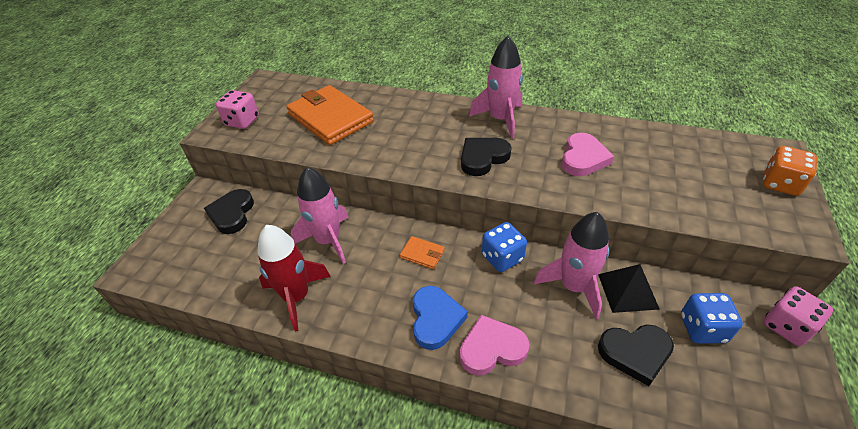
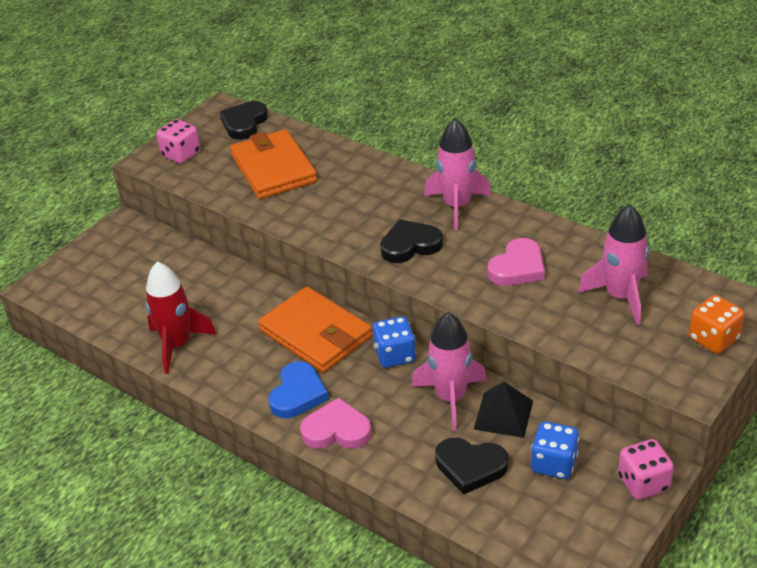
camera: 20 degrees right, 5 degrees down
(232, 214) = (144, 253): black heart -> black heart (244, 123)
(328, 240) = (228, 300): pink rocket -> pink rocket (620, 297)
(422, 254) = (316, 333): orange wallet -> orange wallet, size x2.33

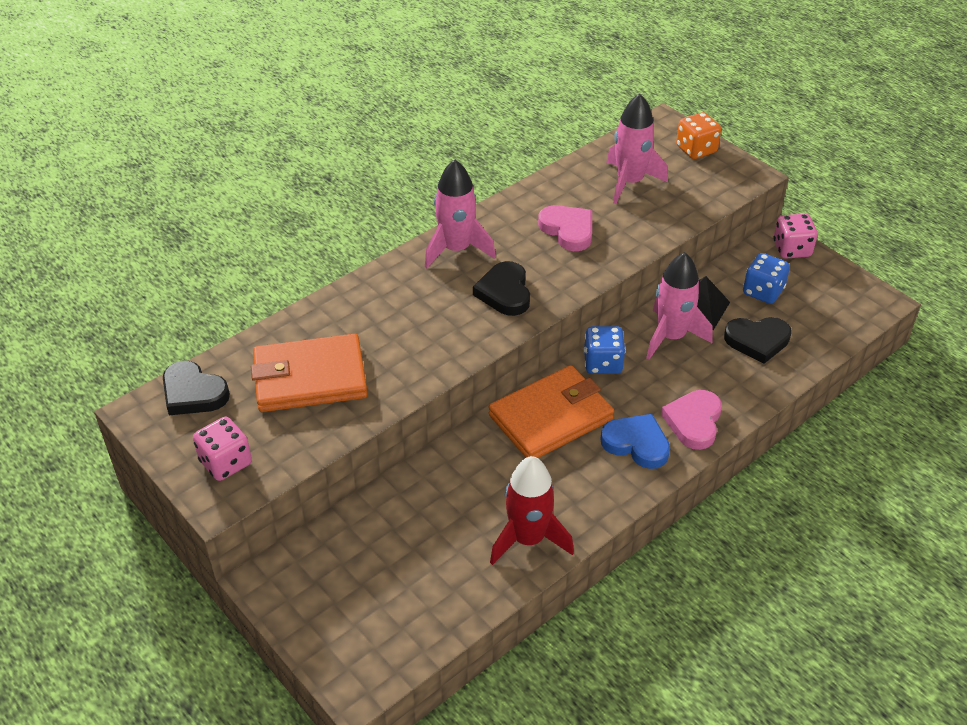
camera: 80 degrees left, 5 degrees up
(470, 467) = (757, 341): black heart -> black heart turned 60 degrees clockwise

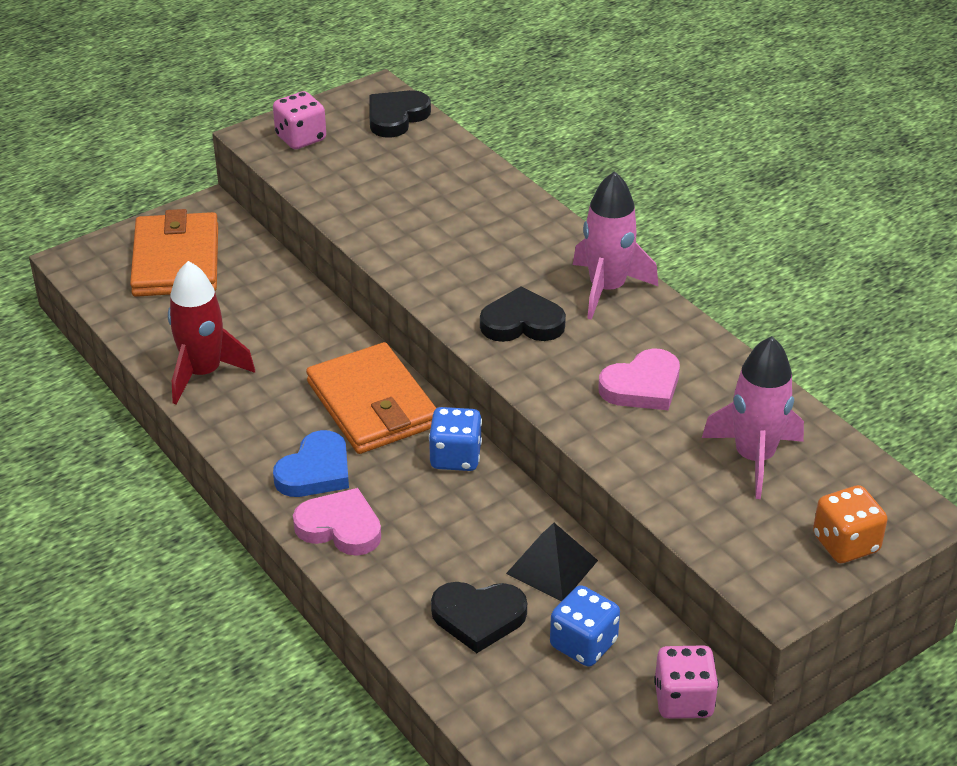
camera: 95 degrees right, 5 degrees down
(309, 378) = (403, 183): orange wallet -> orange wallet (176, 260)
(671, 336) = (497, 528): pink rocket -> none
(757, 341) = (478, 617): black heart -> black heart turned 90 degrees counterclockwise

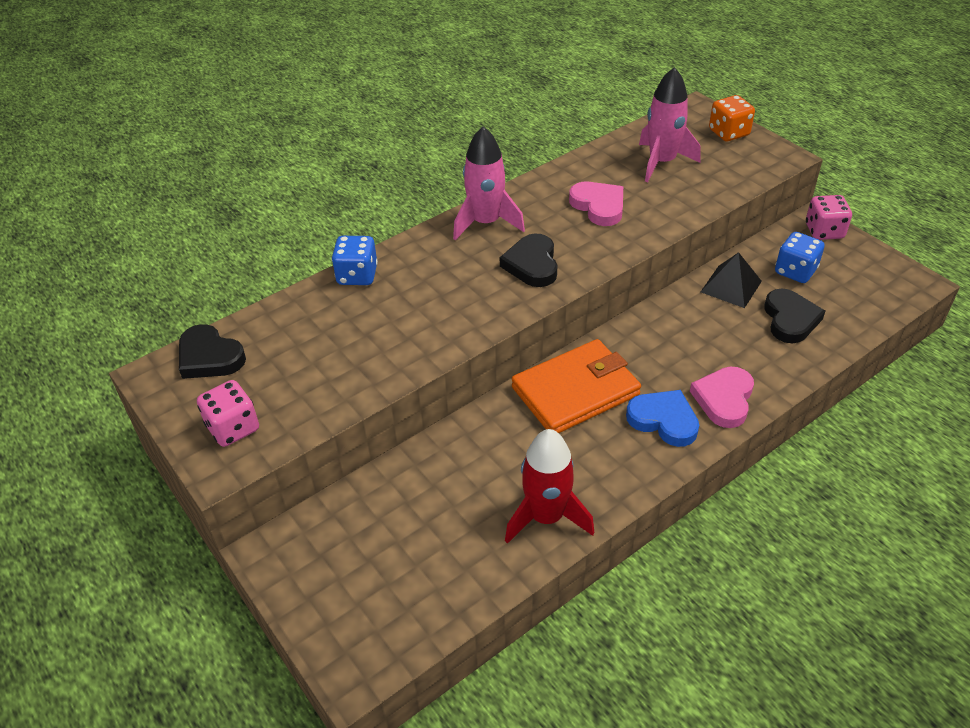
camera: 90 degrees left, 5 degrees up
(176, 260) = (362, 568): orange wallet -> none
(455, 457) = (630, 338): blue dice -> blue dice (357, 275)

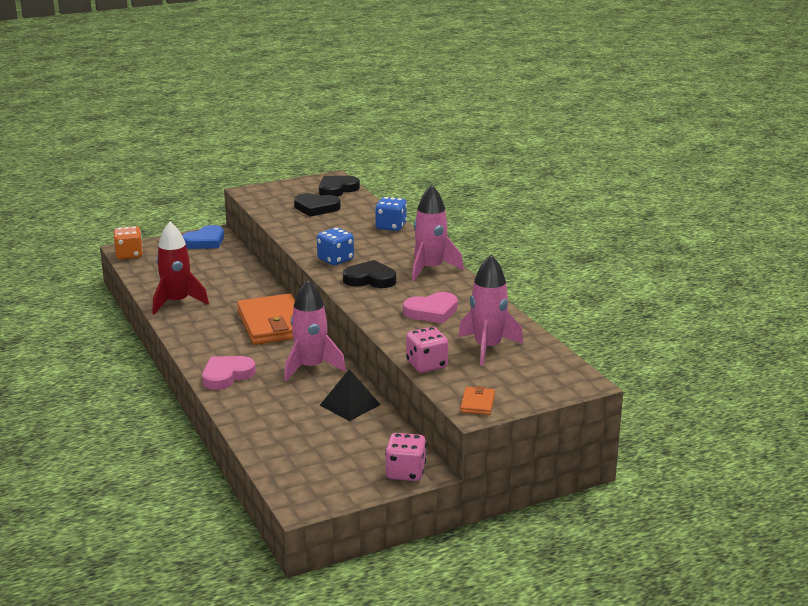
camera: 100 degrees right, 20 degrees down
(233, 428) = (275, 194): pink dice -> pink dice (426, 365)
(663, 420) = (224, 350): blue heart -> blue heart (205, 241)
(669, 331) = (311, 367): none -> pink rocket
(724, 399) = (227, 375): pink heart -> pink heart turned 75 degrees counterclockwise
(728, 133) = (528, 390): orange dice -> orange dice (129, 255)
(770, 156) = (477, 403): none -> orange wallet
(790, 319) = (293, 423): black heart -> black heart (316, 208)
(795, 271) = (353, 441): blue dice -> blue dice (335, 260)

